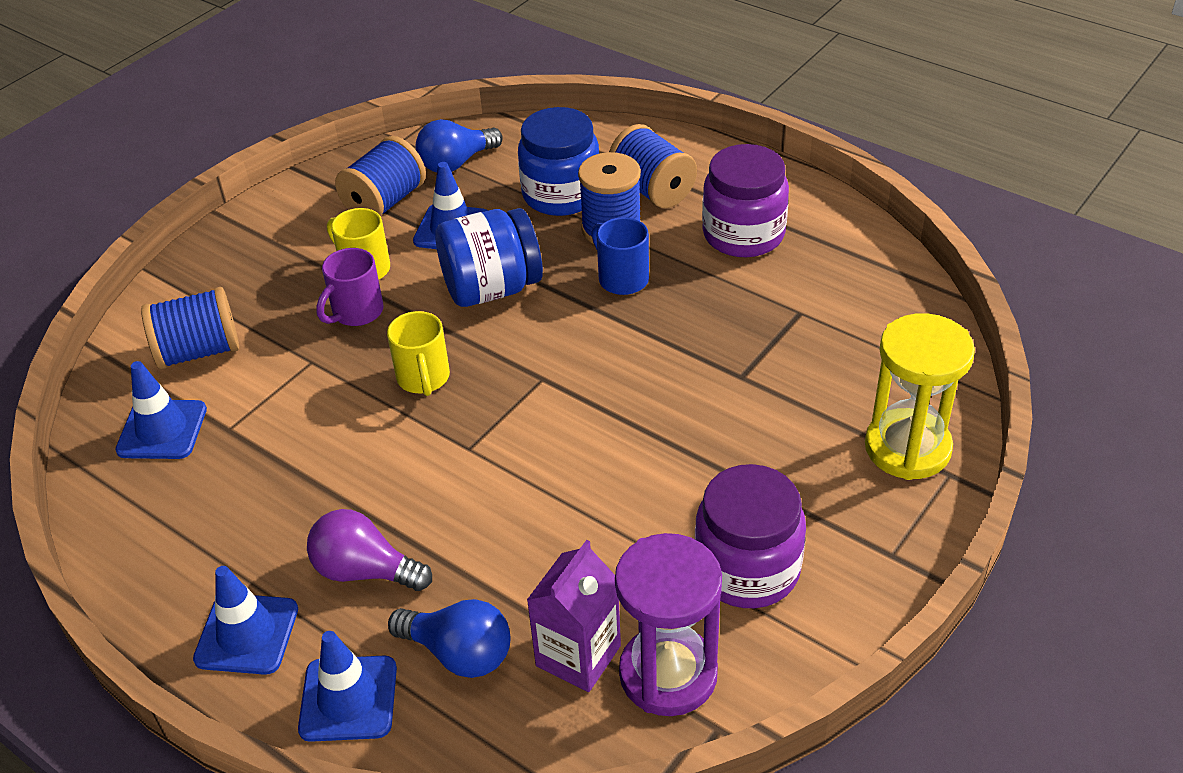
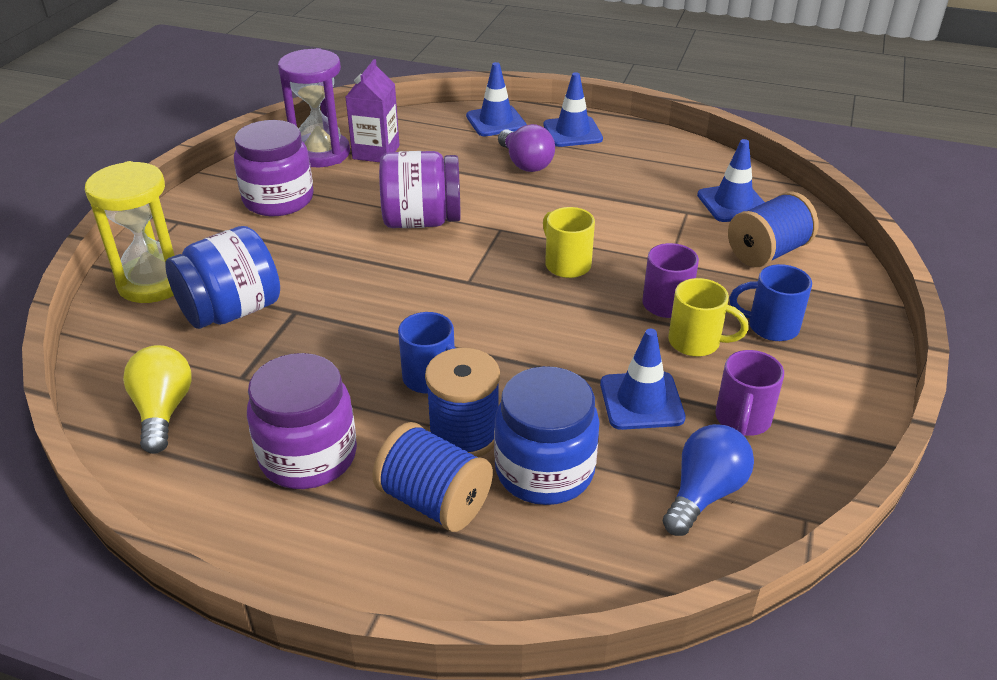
camera: 160 degrees right, 5 degrees down
(284, 270) = (770, 327): none -> blue mug
(365, 571) = (525, 163): purple light bulb -> purple light bulb turned 60 degrees clockwise
(385, 202) = (742, 420): blue spool -> purple mug
(459, 653) = (446, 143): blue light bulb -> none
(491, 289) = (557, 345): blue jar -> blue jar (231, 311)
(560, 482) = (421, 221): none -> purple jar
(871, 292) = (163, 411): none -> yellow light bulb

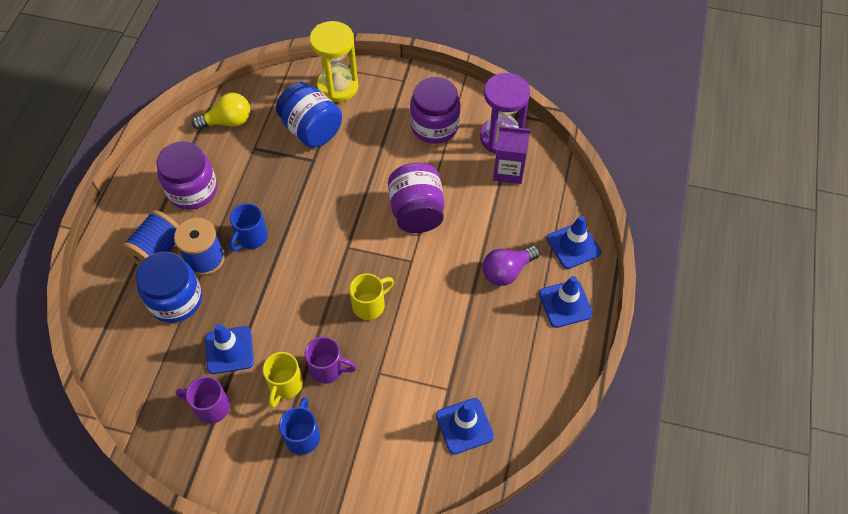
camera: 85 degrees right, 20 degrees up
(704, 493) = (153, 380): blue light bulb -> none
(767, 252) = (395, 445): blue spool -> none

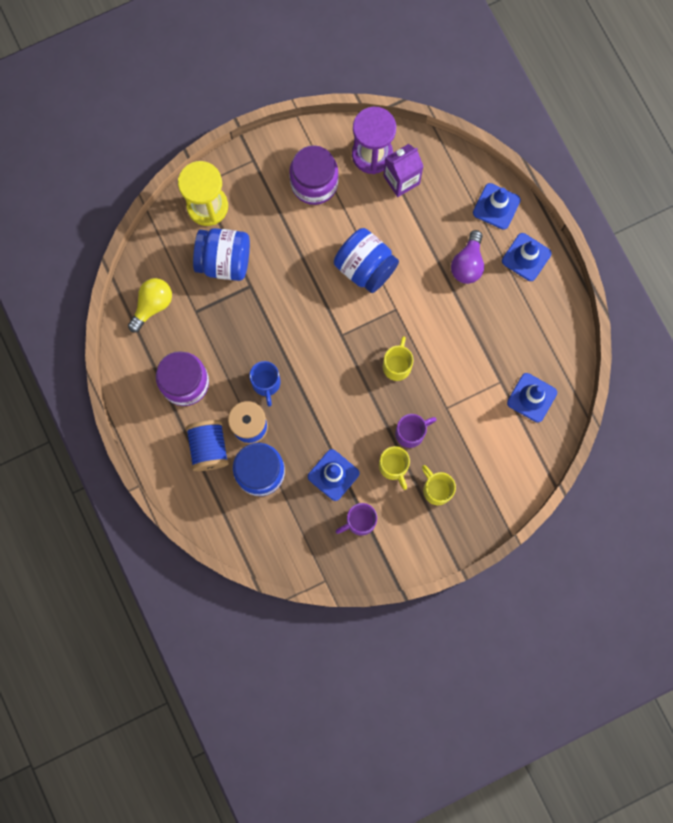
camera: 40 degrees left, 20 degrees up
(303, 436) = (436, 489): blue mug -> yellow mug
(416, 212) = (365, 267): purple jar -> blue jar

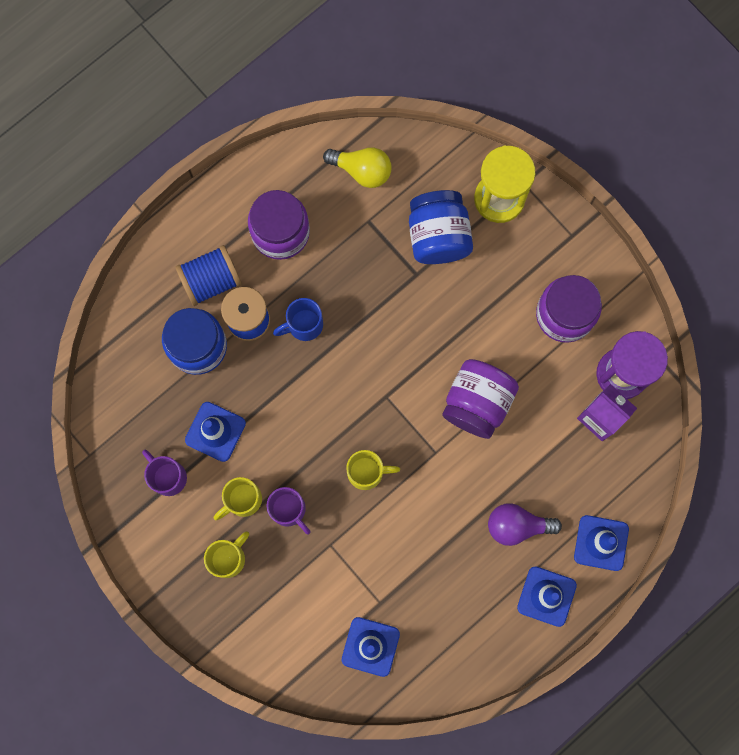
camera: 75 degrees right, 0 degrees up
(365, 267) = (477, 403): blue jar -> purple jar

